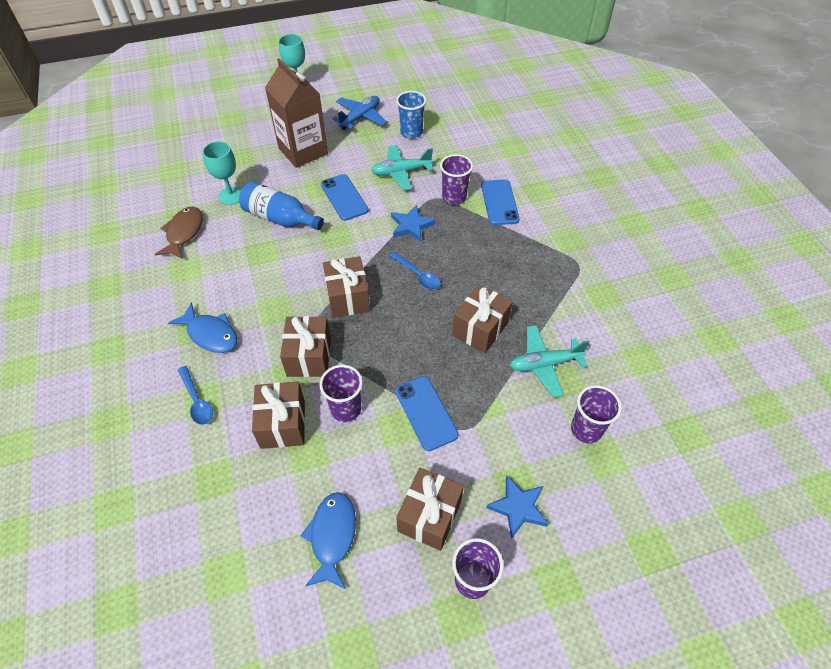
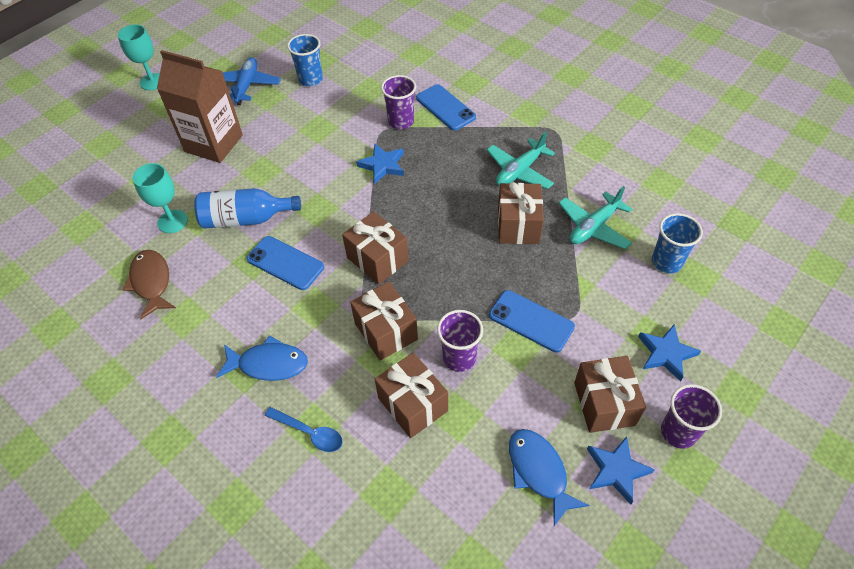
camera: 30 degrees left, 0 degrees up
(344, 197) = (295, 169): blue phone -> blue phone (285, 263)
(394, 577) = (616, 470): none -> blue star
(401, 172) = (332, 120): turquoise plane -> turquoise plane (519, 171)
(418, 275) = (426, 206): blue spoon -> none
(586, 429) = (666, 262): purple cup -> blue cup

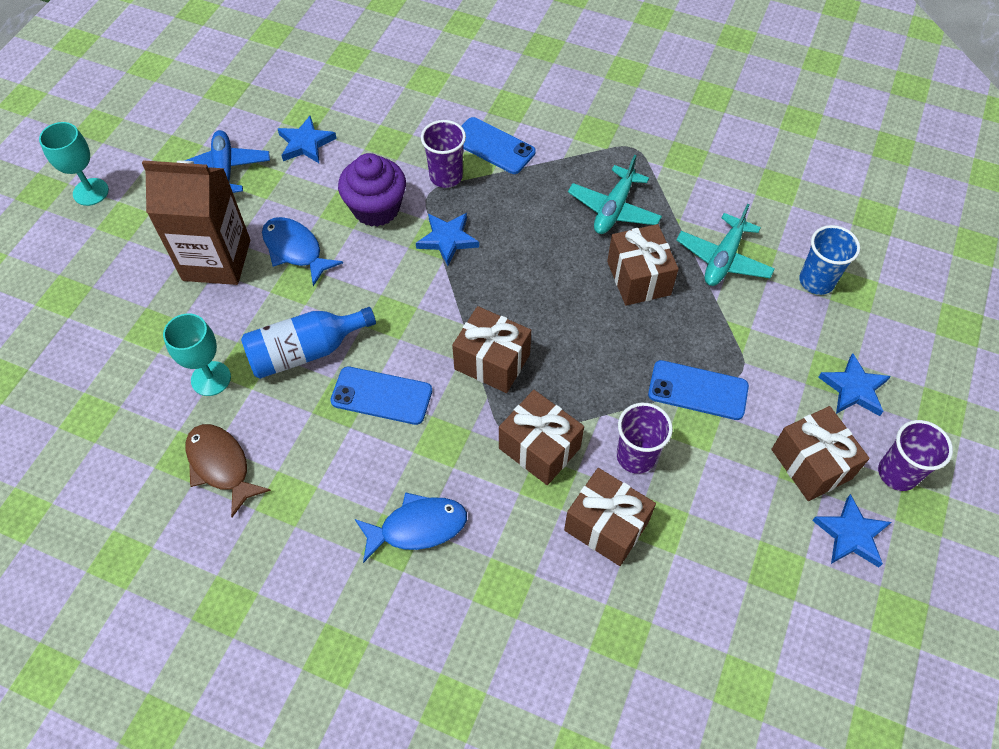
camera: 20 degrees left, 5 degrees up
(310, 79) = (306, 143): blue cup -> blue star
(310, 433) = (503, 595): blue spoon -> none
(340, 133) = (376, 208): none -> purple cupcake
(539, 471) = (772, 561): blue fish -> blue fish (295, 250)

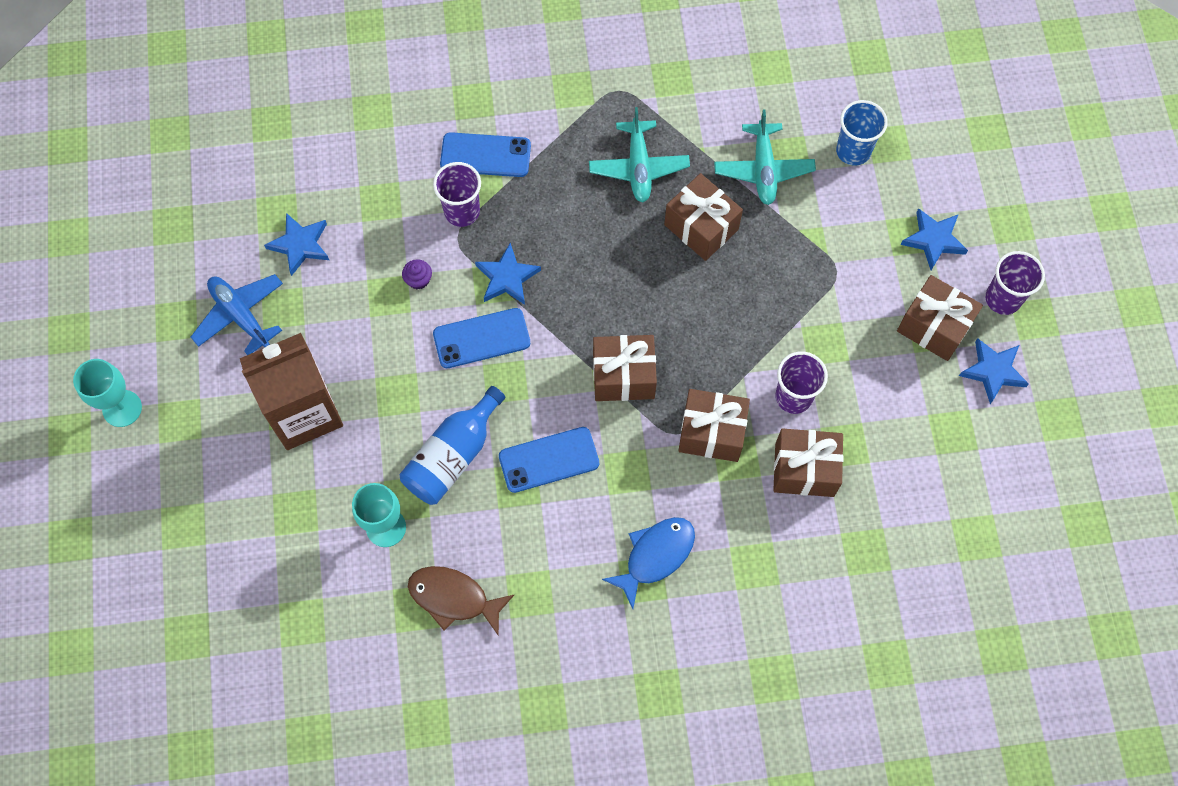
camera: 30 degrees left, 10 degrees up
(295, 250) = (372, 362): blue fish -> none
(376, 208) = (418, 280): purple cupcake -> purple cupcake, size x0.42
(698, 390) = (810, 309): blue phone -> blue phone (481, 338)

